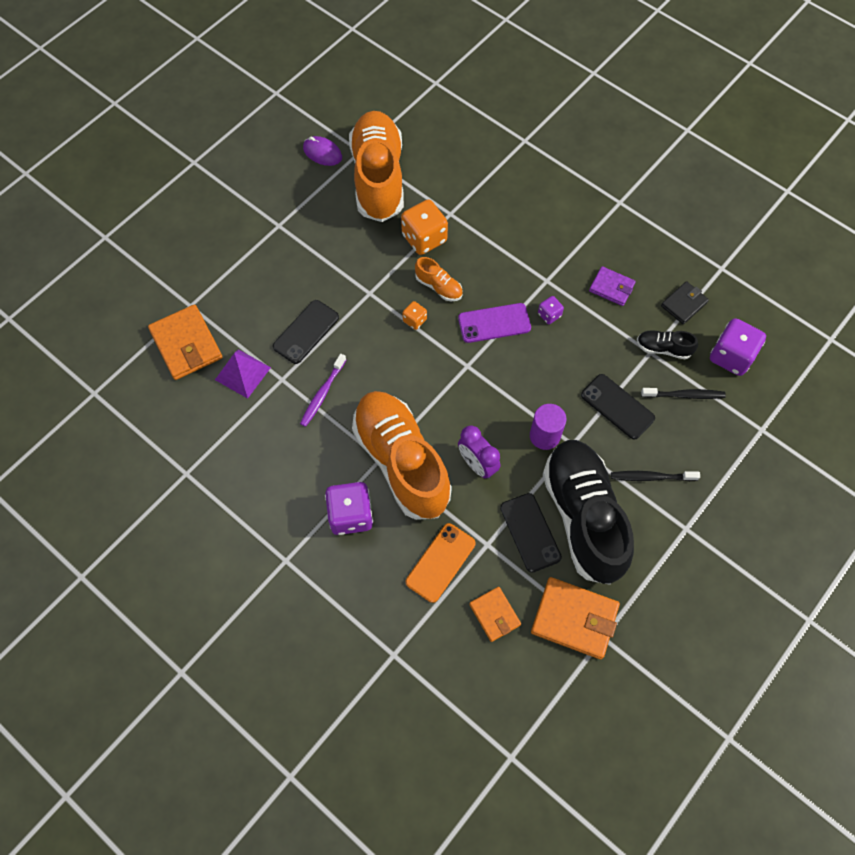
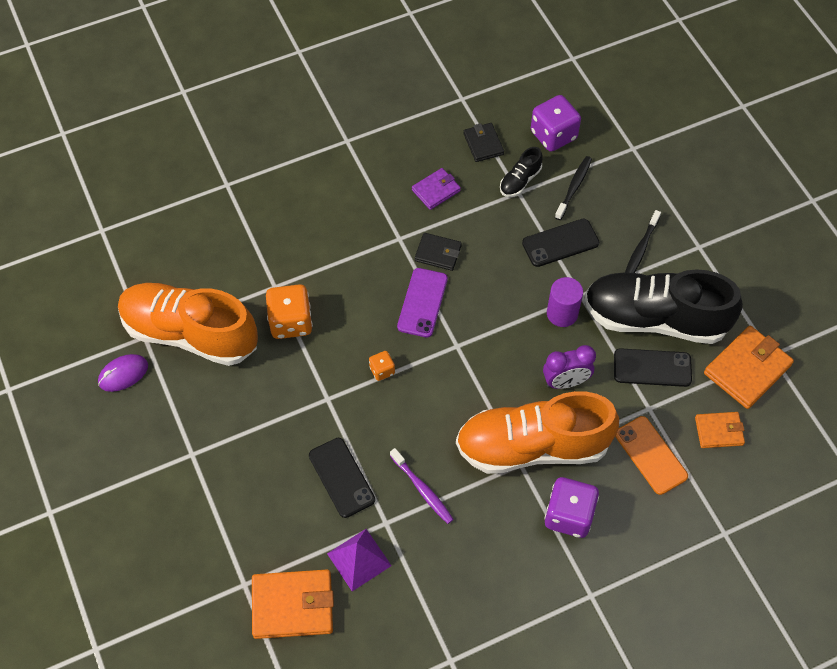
camera: 65 degrees left, 5 degrees down
(438, 287) = (355, 333): orange shoe -> none
(549, 315) = (438, 253): purple dice -> black wallet

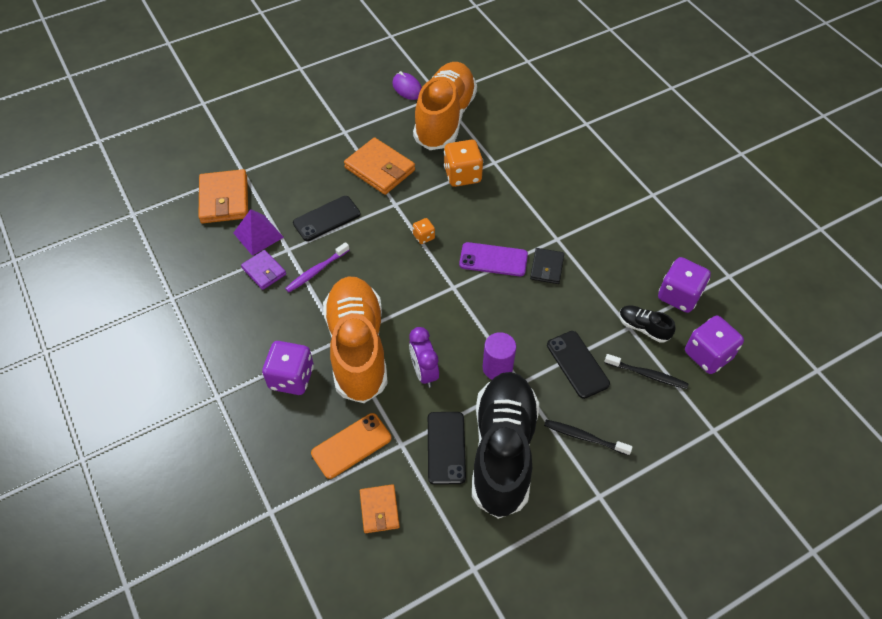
camera: 85 degrees right, 5 degrees down
(436, 190) = (615, 262): purple wallet -> purple wallet (264, 271)
(483, 144) = (679, 296): black wallet -> purple dice
(747, 369) = (453, 541): orange wallet -> orange wallet (380, 169)

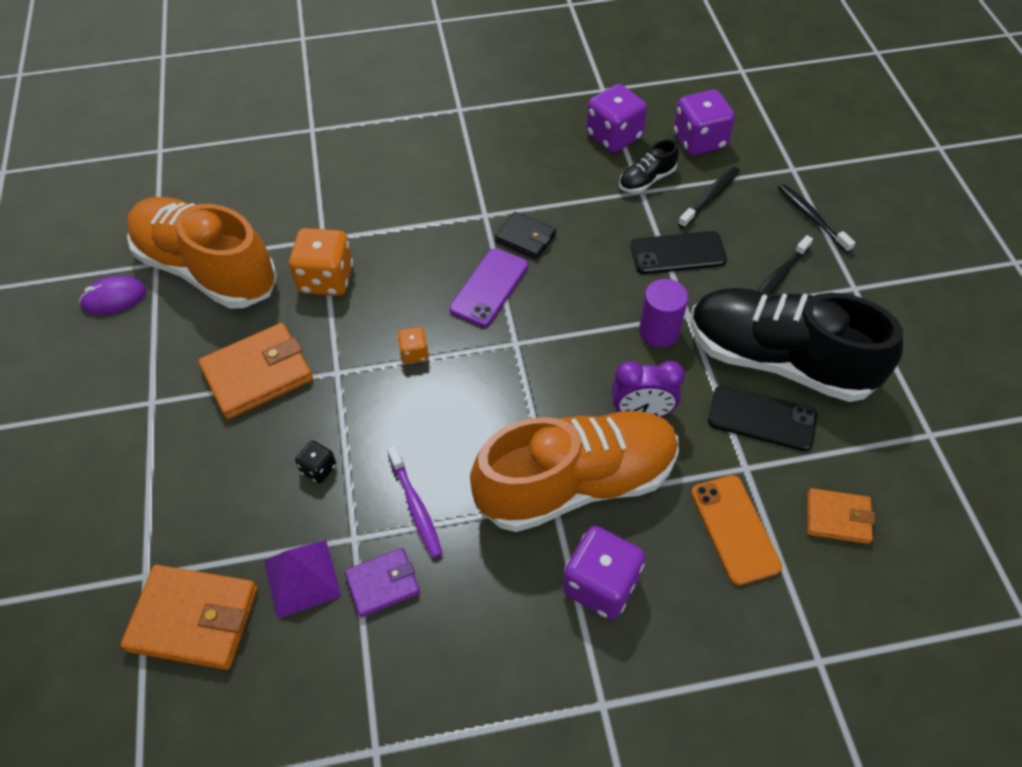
camera: 70 degrees left, 0 degrees up
(326, 218) = (318, 469): black phone -> black dice
(357, 348) = (576, 483): orange shoe -> orange shoe turned 150 degrees clockwise
(662, 453) = (811, 218): none -> black toothbrush

